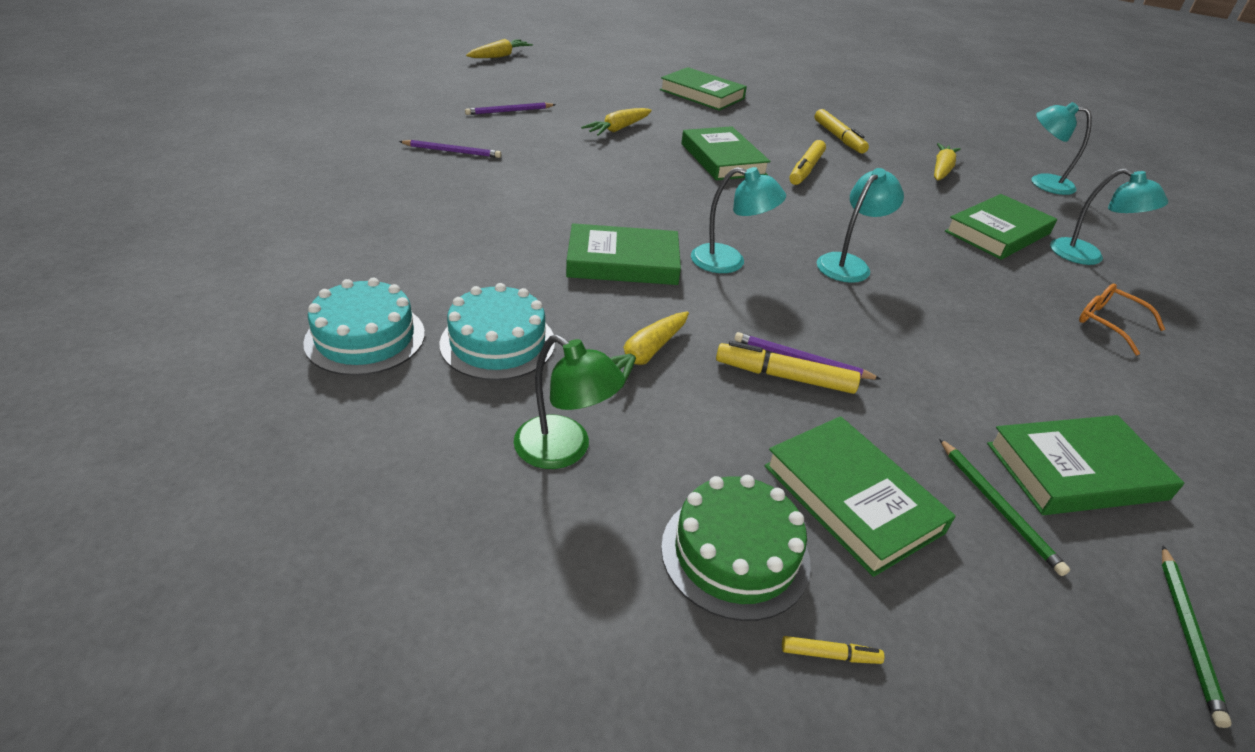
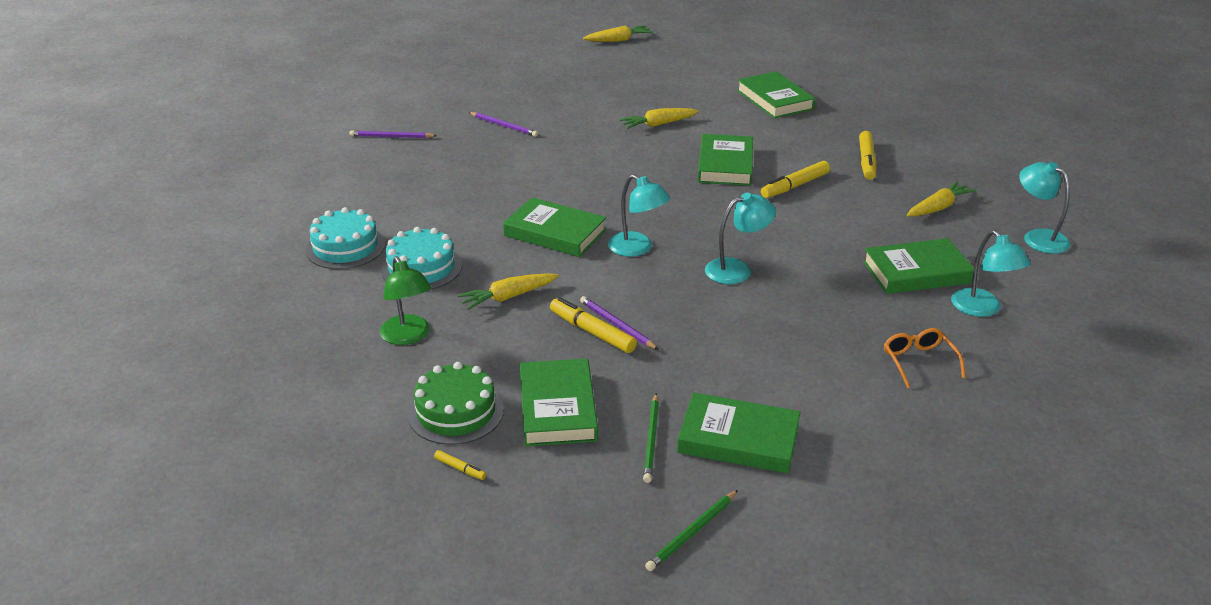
camera: 30 degrees right, 5 degrees down
(509, 111) = (579, 96): purple pencil -> purple pencil (391, 137)

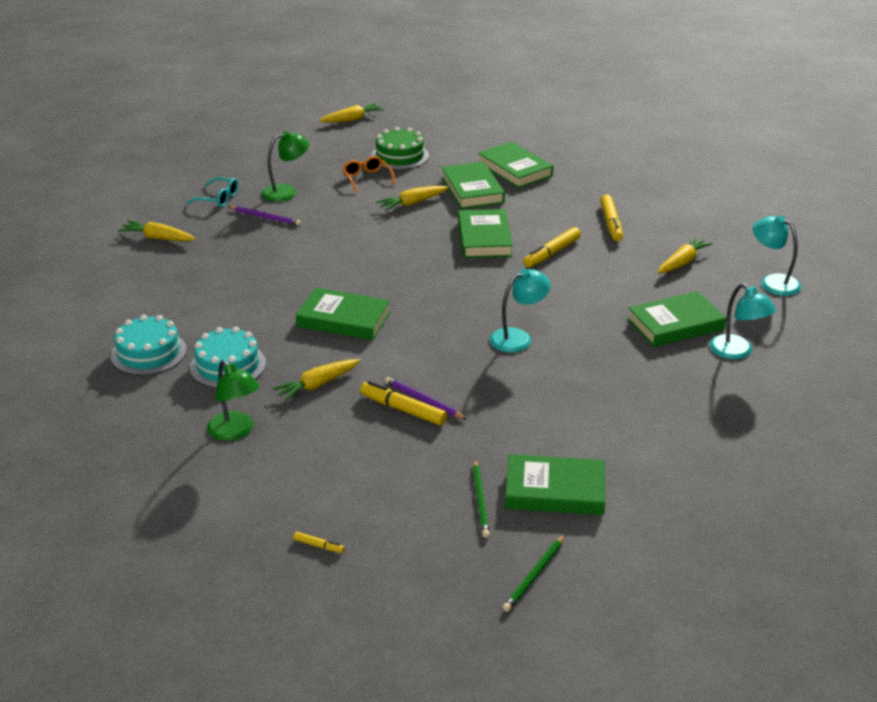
camera: 10 degrees left, 0 degrees up
(391, 137) = (158, 238): purple pencil -> yellow carrot
(456, 412) = (300, 496): green cake -> green cake (400, 156)
(462, 105) = (218, 199): none -> turquoise glasses
(532, 103) = (286, 192): none -> green lamp
(557, 408) = (390, 481): green book -> green book (472, 190)
(637, 248) = (423, 327): turquoise lamp -> none
(918, 361) = (692, 405): orange glasses -> orange glasses (367, 178)

